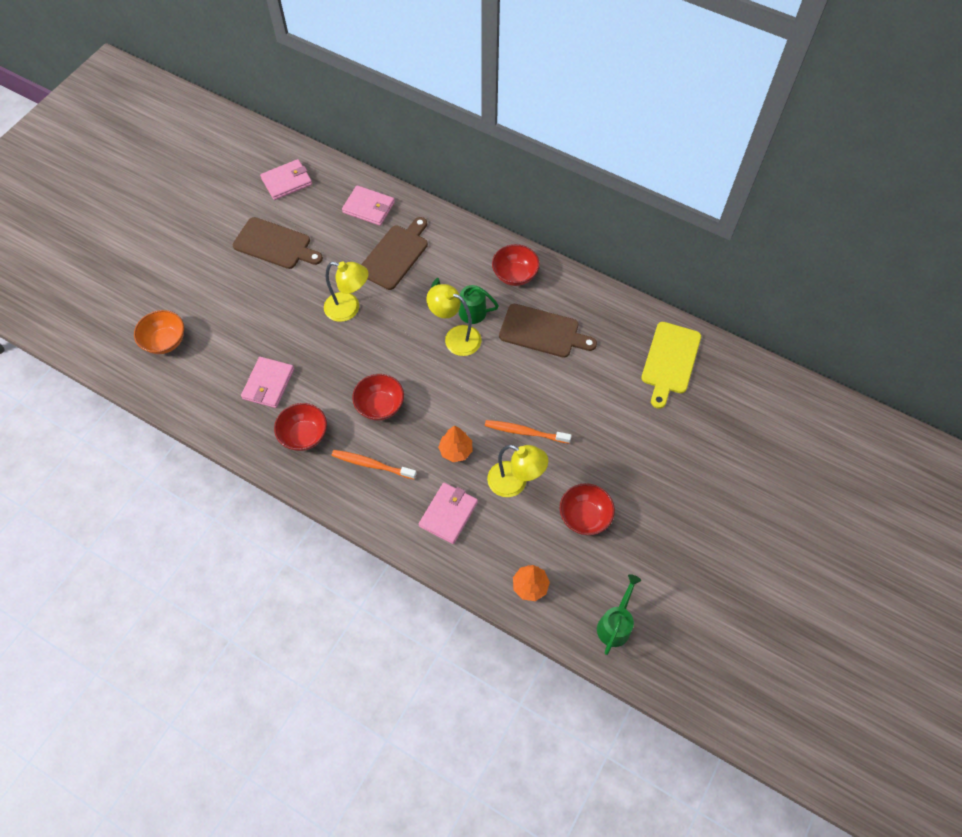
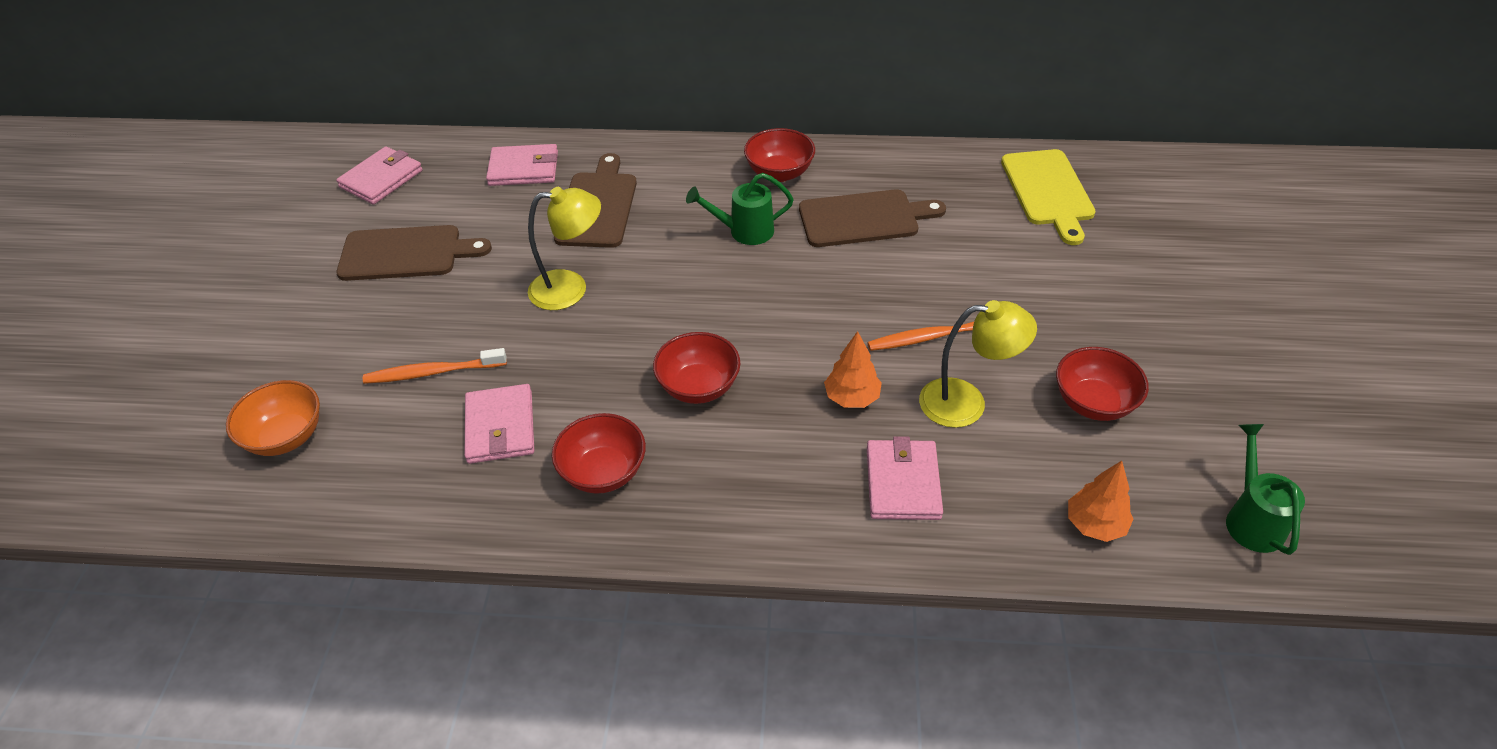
camera: 25 degrees left, 15 degrees down
(372, 465) = (739, 467): orange toothbrush -> orange toothbrush (433, 372)
(455, 337) = (750, 266): yellow lamp -> none

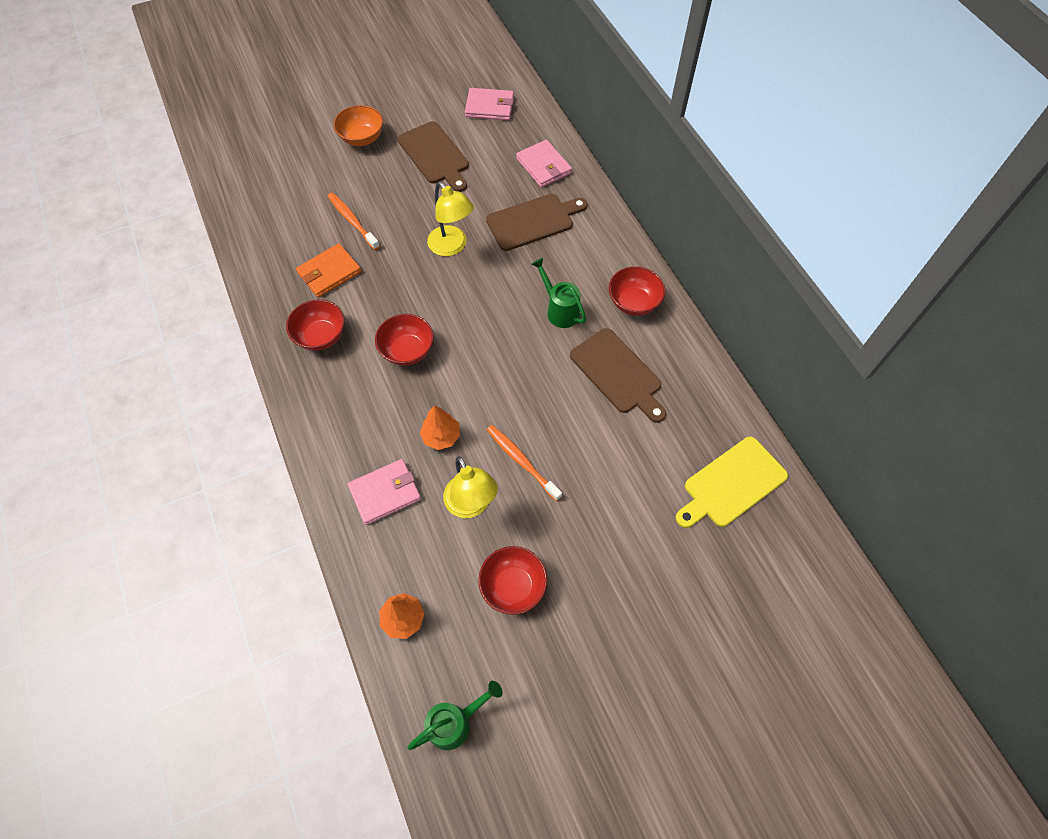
camera: 60 degrees right, 15 degrees up
(286, 437) = (279, 188): orange bowl -> orange bowl (362, 138)
(500, 427) = (329, 272): pink wallet -> orange wallet

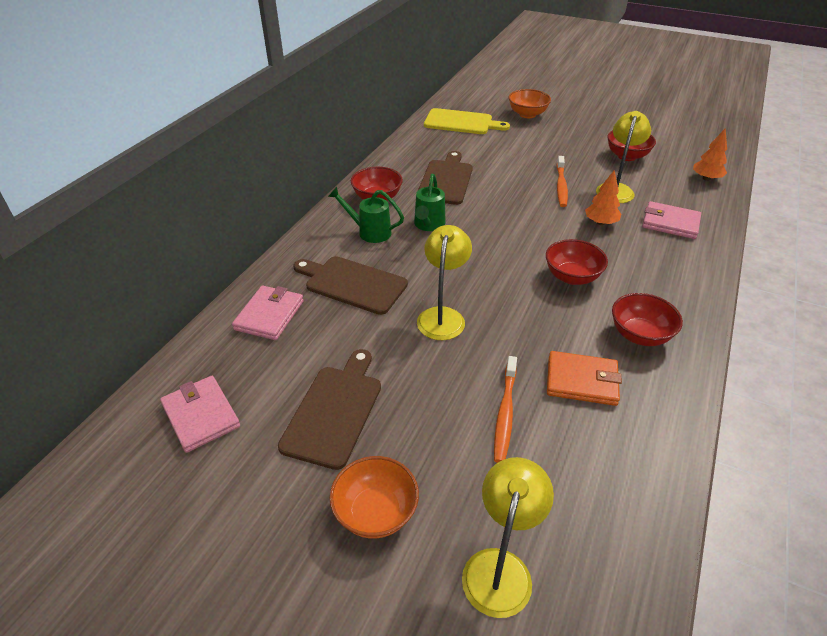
camera: 130 degrees left, 20 degrees down
(290, 161) = (500, 567): none -> yellow lamp
(454, 722) = (707, 143): green watering can -> green watering can (370, 232)
(697, 578) = (527, 114): none -> orange bowl

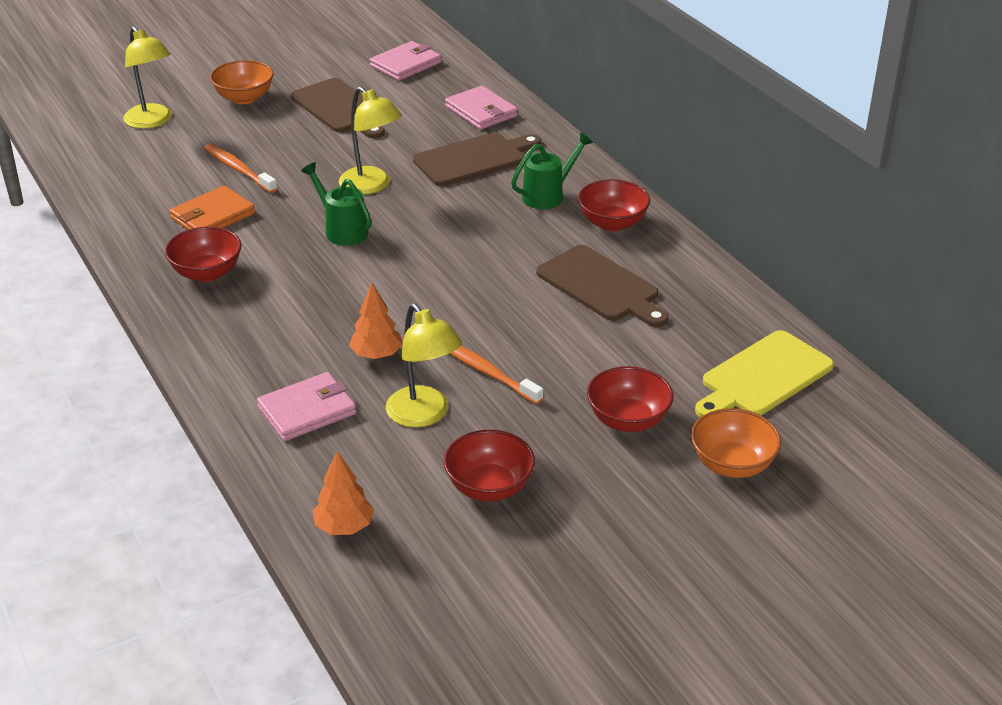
camera: 125 degrees right, 5 degrees down
(201, 415) = (406, 64): pink wallet -> pink wallet turned 45 degrees counterclockwise
(428, 225) = (518, 234): green watering can -> green watering can (342, 230)
(572, 277) = (323, 280): red bowl -> red bowl (628, 420)

